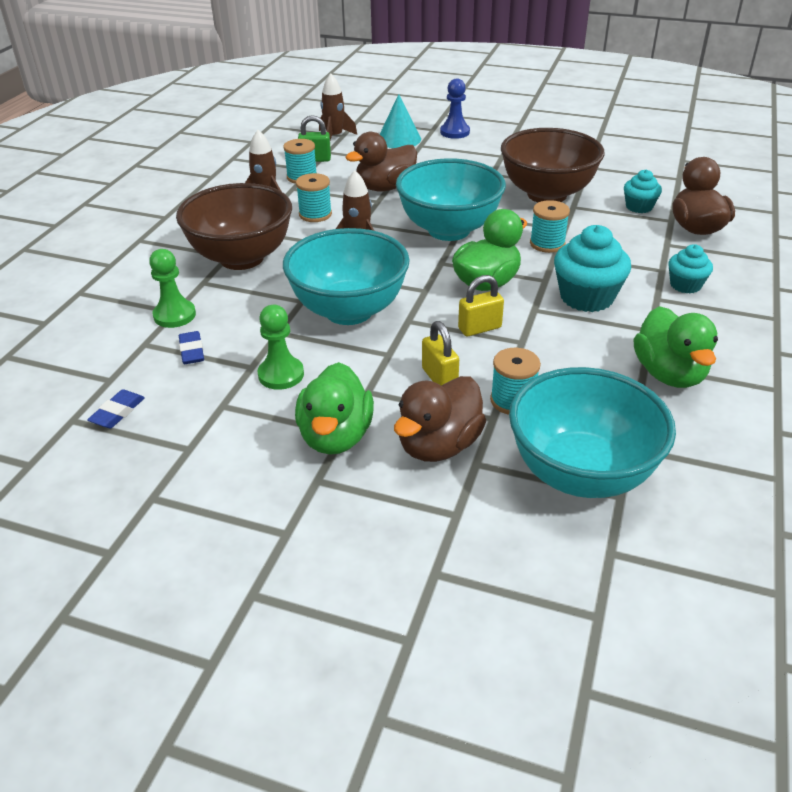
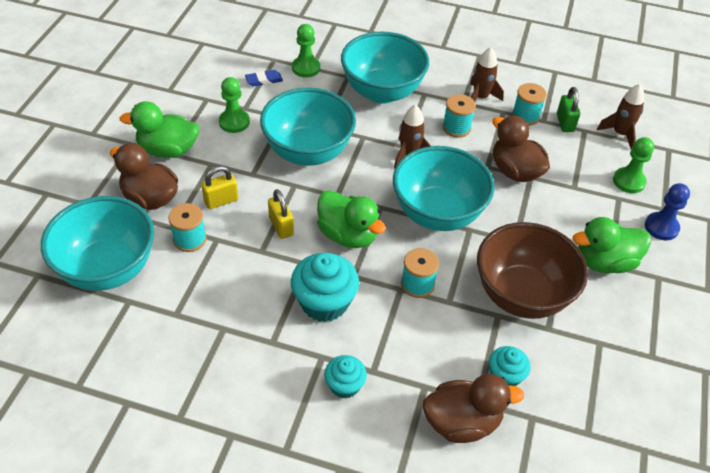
camera: 85 degrees right, 10 degrees up
(117, 412) = (206, 59): blue eraser -> none
(242, 258) = (382, 92): brown bowl -> turquoise bowl
(399, 139) = (629, 181): turquoise cone -> green pawn
(669, 374) = (209, 342): green duck -> green duck (604, 262)

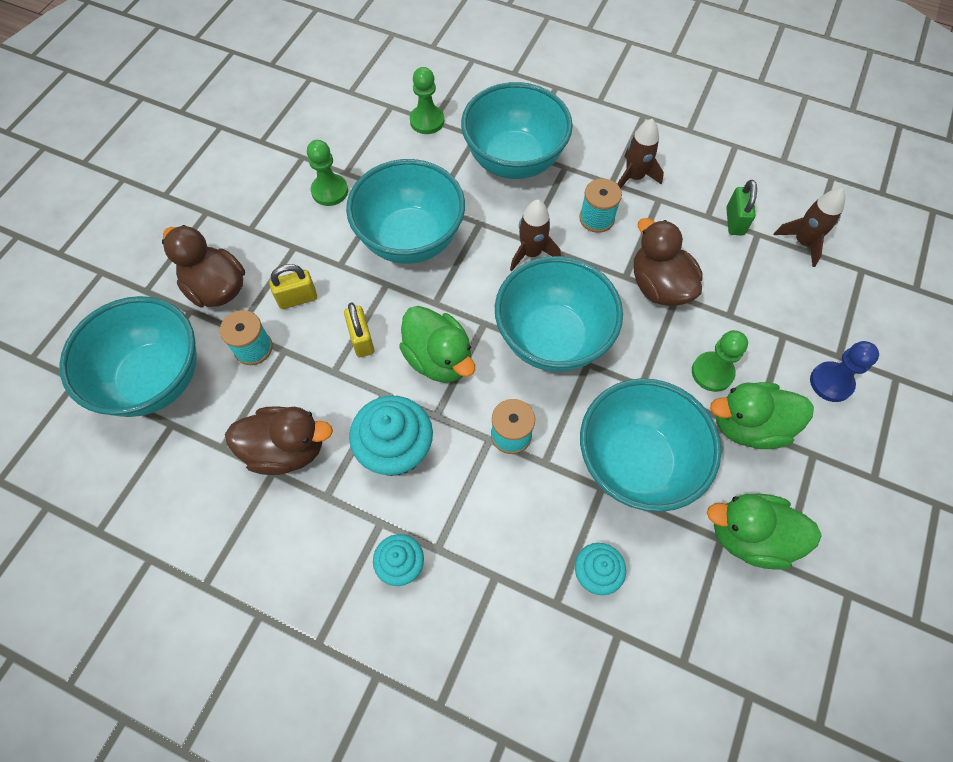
camera: 10 degrees right, 15 degrees up
(168, 150) = (247, 224): green duck -> green duck (749, 536)
(264, 80) = (374, 135): blue eraser -> none
(462, 422) = (532, 630): brown duck -> brown duck (286, 449)
(521, 295) = (635, 463): brown bowl -> turquoise bowl
(525, 116) = (686, 208): turquoise spool -> none
(629, 181) = (801, 312): green pawn -> green pawn (712, 372)

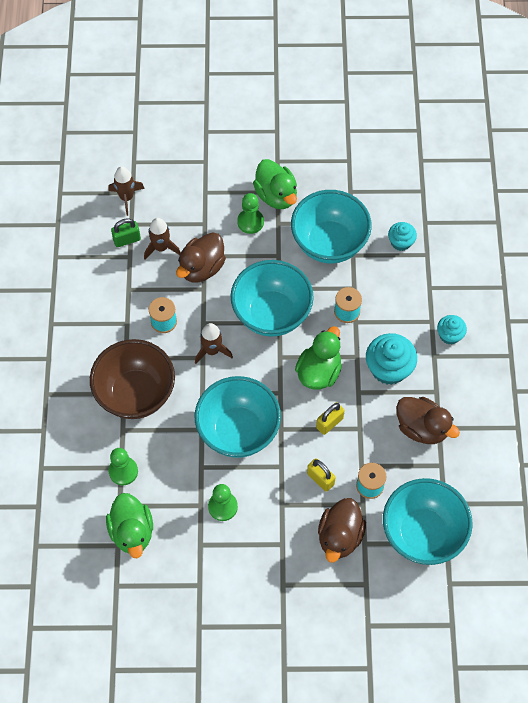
camera: 115 degrees left, 0 degrees up
(286, 449) = (422, 428): brown duck -> brown duck turned 150 degrees clockwise
(514, 161) = (135, 393): turquoise bowl -> brown bowl
(634, 177) = (115, 311): brown rocket -> brown rocket (161, 247)
(749, 536) = (341, 179): green duck -> green duck (132, 532)
(831, 382) = (226, 162): blue pawn -> none

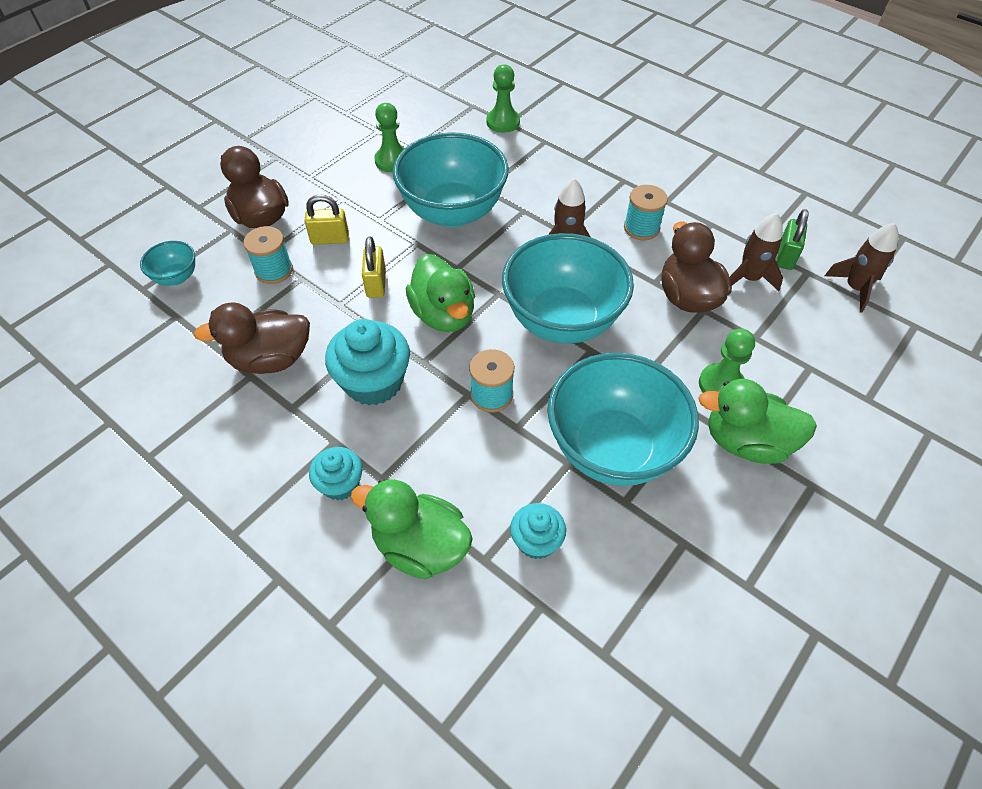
camera: 130 degrees right, 10 degrees down
(132, 532) = (441, 101): green duck -> green duck (420, 546)
(135, 393) = (575, 167): brown bowl -> none
(422, 533) = (176, 277): turquoise bowl -> turquoise bowl, size x0.44

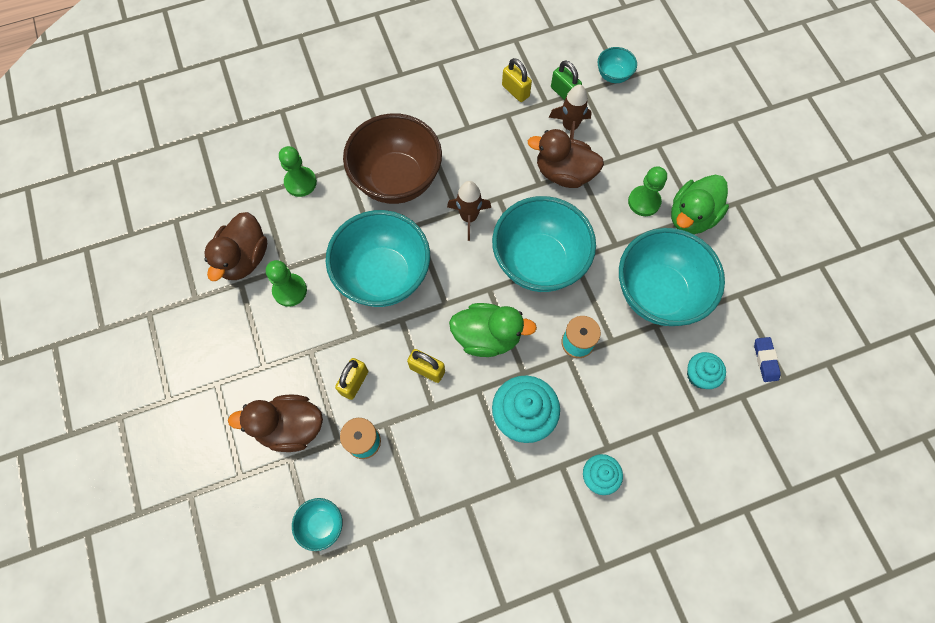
camera: 60 degrees left, 15 degrees up
(270, 359) = (459, 481): brown duck -> brown duck (244, 258)
(420, 546) = (670, 446): green duck -> none
(561, 178) = (397, 180): none -> brown bowl
(613, 615) = (765, 360): none -> blue eraser
(641, 228) = (484, 160): turquoise spool -> none
(745, 218) = (515, 91): none -> yellow padlock
(855, 288) = (613, 75): brown rocket -> turquoise bowl

